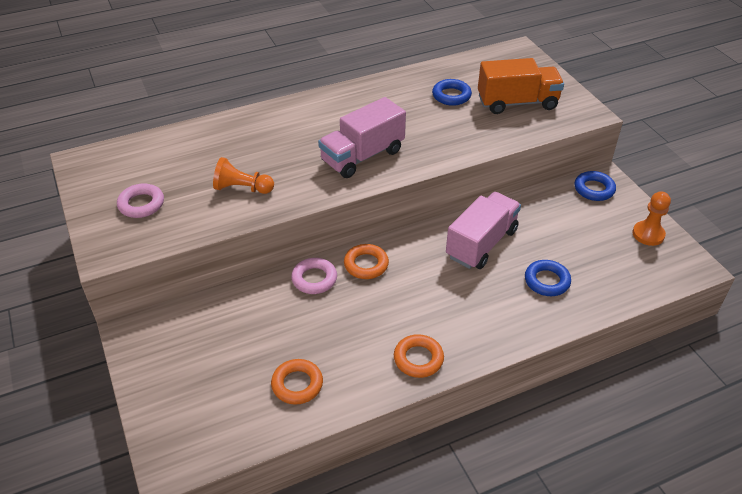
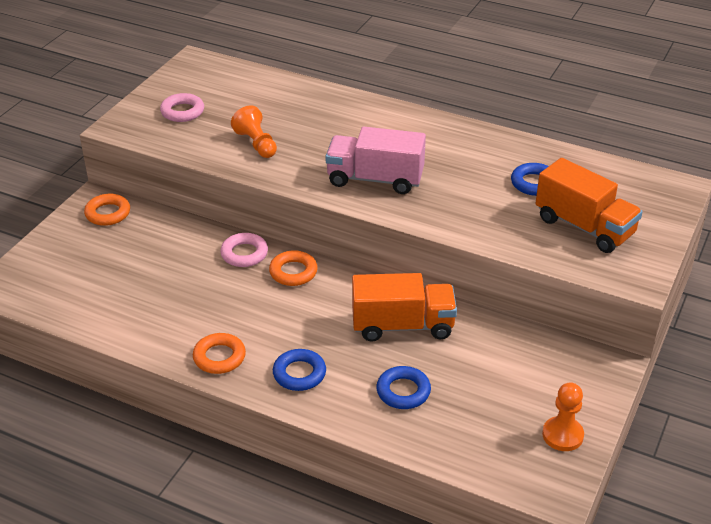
camera: 50 degrees right, 5 degrees down
(297, 384) = (126, 306): orange ring -> orange ring (108, 213)
(481, 243) = (402, 326): pink truck -> orange truck
(594, 189) = (582, 364): blue ring -> blue ring (299, 374)

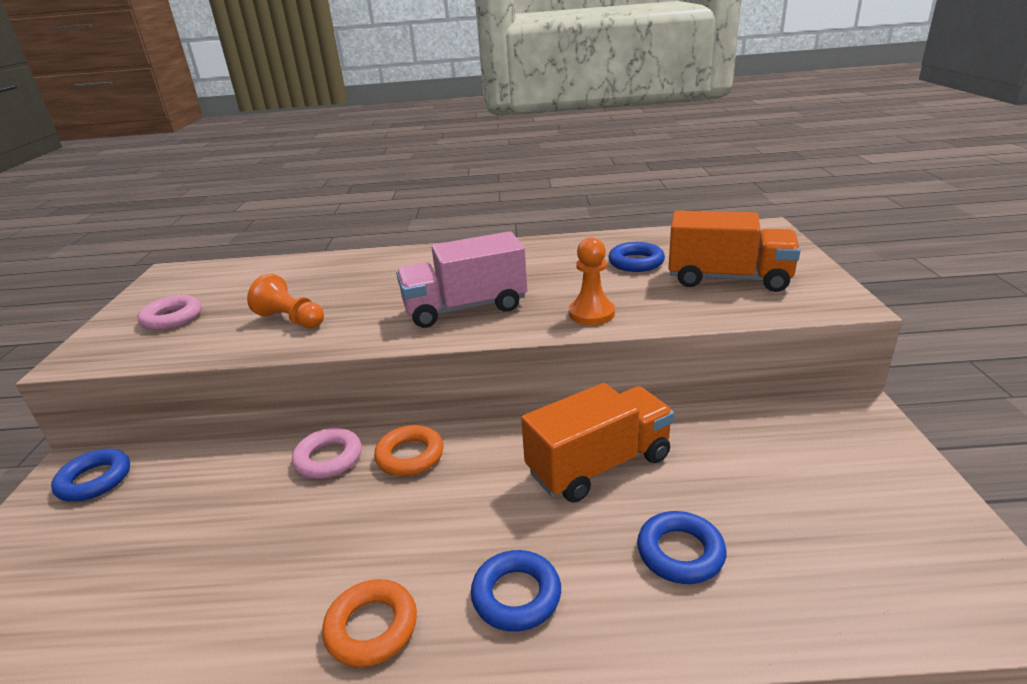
camera: 25 degrees left, 10 degrees down
(108, 213) = (95, 480): orange ring -> blue ring
(562, 435) = (922, 518): orange pawn -> orange pawn (591, 314)

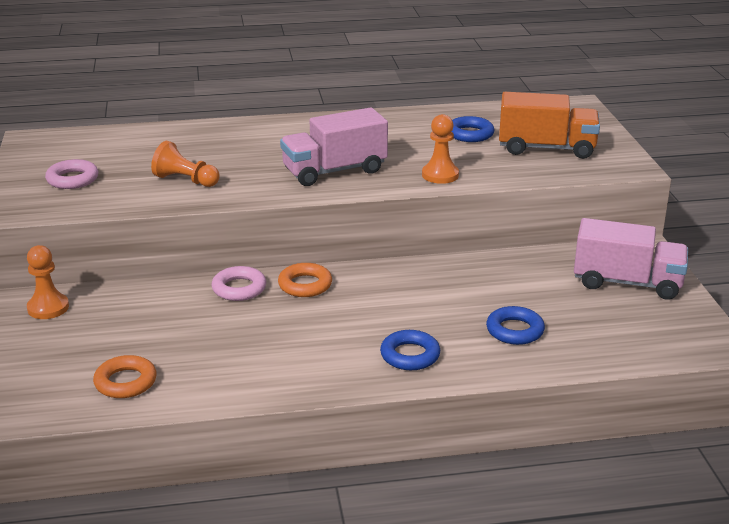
camera: 10 degrees left, 0 degrees up
(95, 480) = (48, 308): blue ring -> orange pawn
(372, 627) = (318, 374): orange ring -> orange ring (125, 382)
(599, 465) = (453, 286): orange truck -> none
(845, 468) = (627, 283): none -> pink truck

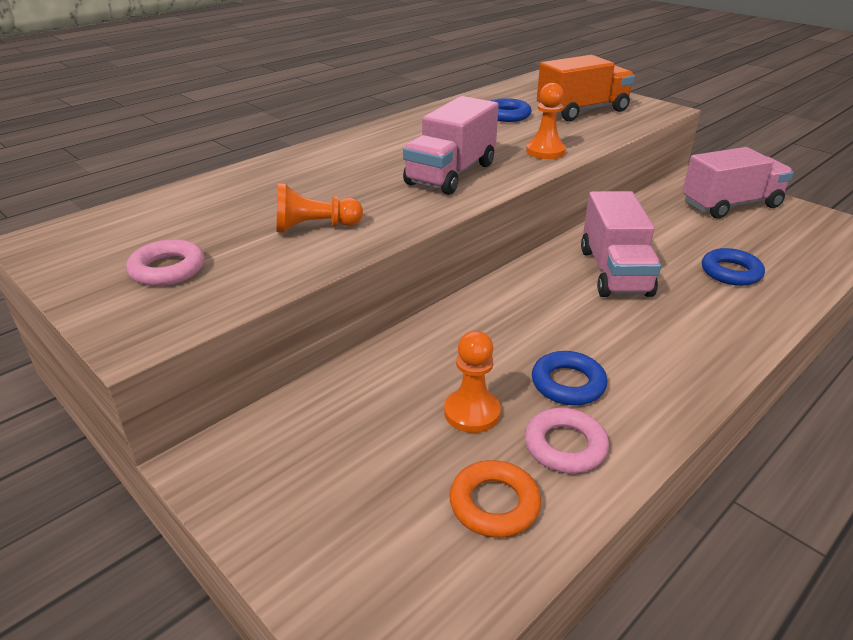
camera: 35 degrees left, 5 degrees up
(48, 308) = (261, 452): orange pawn -> orange pawn (472, 412)
(239, 288) = (451, 331): pink ring -> pink ring (565, 446)
(305, 285) = (507, 301): orange ring -> none
(410, 355) = (699, 330): blue ring -> blue ring (568, 384)
(418, 295) = (614, 272): none -> pink truck

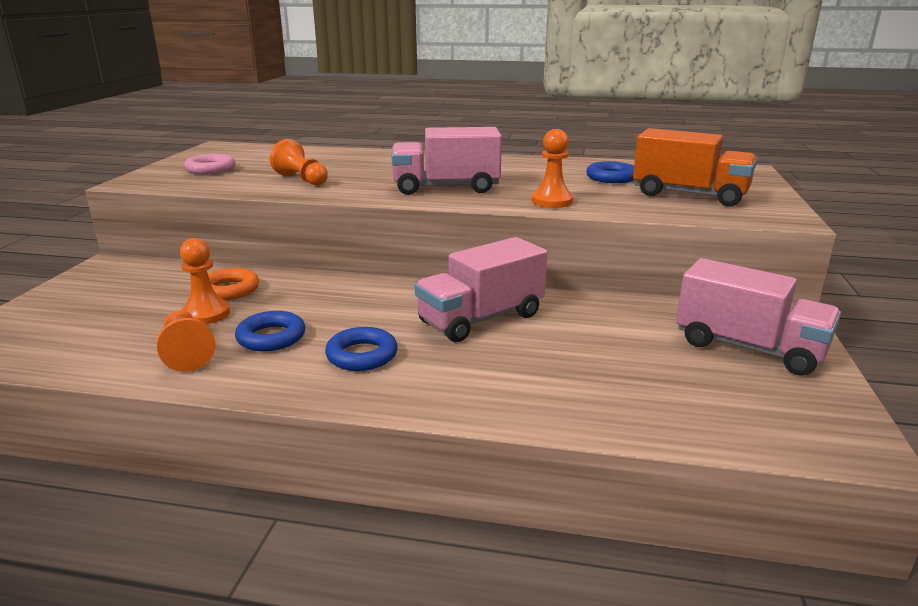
camera: 55 degrees right, 10 degrees down
(494, 504) = (106, 344): orange ring -> orange ring (229, 290)
(565, 446) = (186, 353): pink ring -> orange pawn
(731, 272) = (569, 374): blue ring -> blue ring (362, 355)

